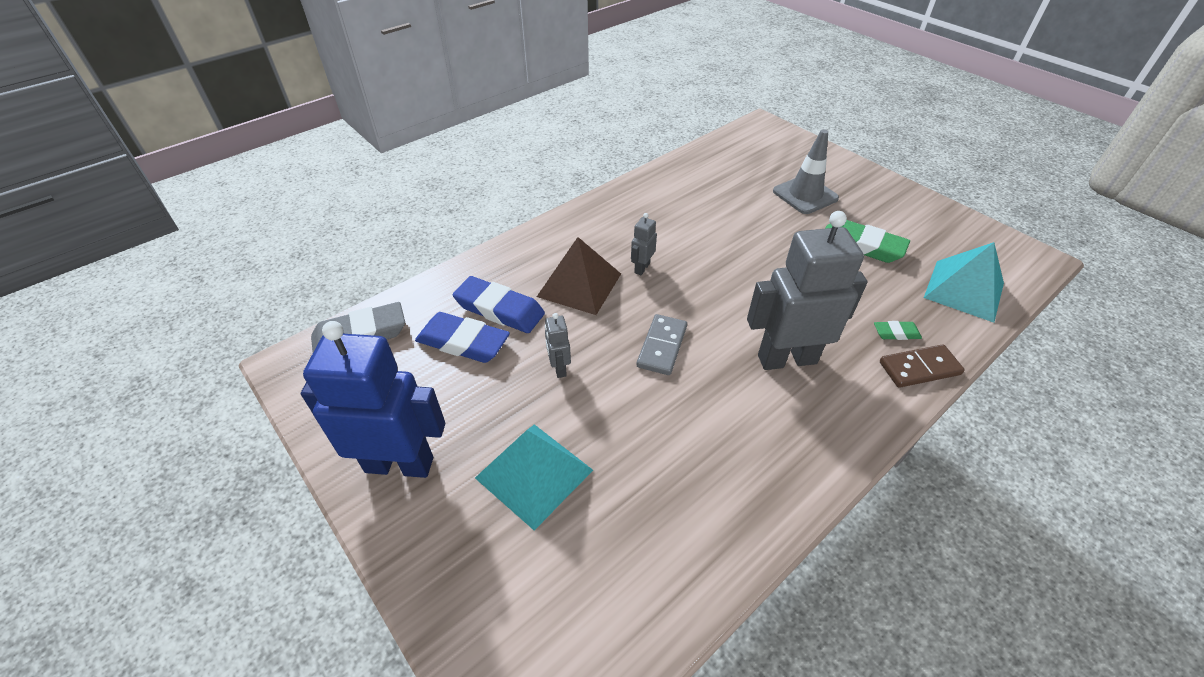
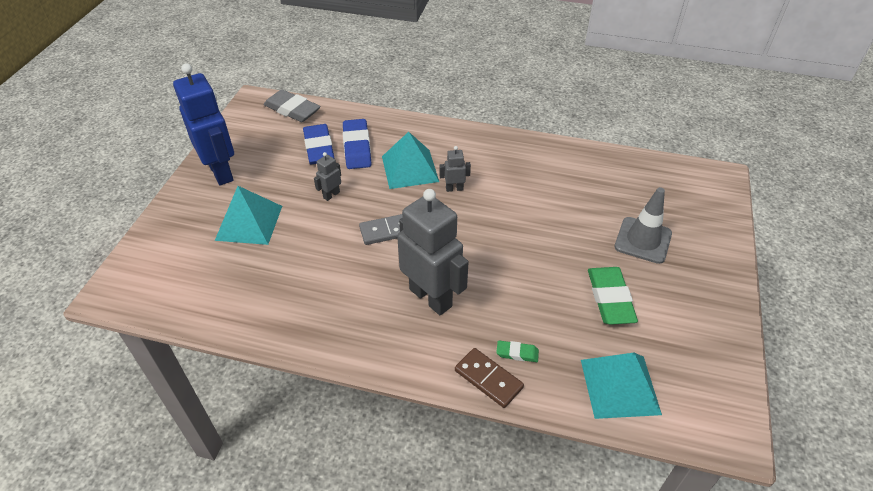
camera: 55 degrees right, 0 degrees up
(579, 285) = (410, 169): brown pyramid -> turquoise pyramid
(896, 333) = (517, 353): green eraser -> green eraser turned 45 degrees counterclockwise

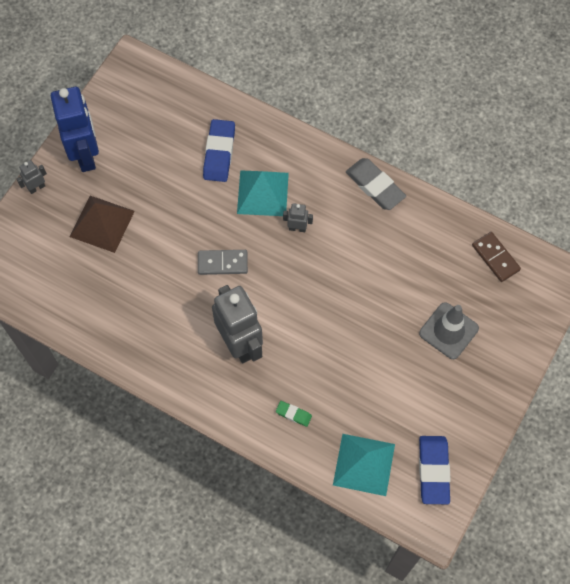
camera: 15 degrees right, 20 degrees up
(249, 223) = (102, 224): turquoise pyramid -> brown pyramid
(292, 110) = (167, 85): grey eraser -> grey eraser (375, 186)
(319, 148) = (182, 145): blue eraser -> blue eraser (433, 471)
(331, 195) = (181, 208): grey robot -> grey robot (37, 187)
(488, 379) = (262, 431): brown domino -> brown domino (495, 258)
(610, 298) = (391, 383): green eraser -> none

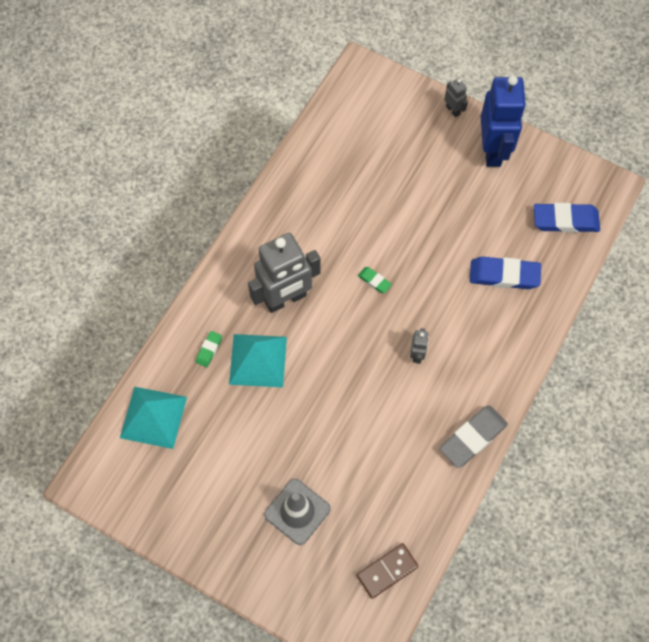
camera: 90 degrees right, 0 degrees up
(86, 155) = (493, 150): blue robot -> blue robot turned 75 degrees counterclockwise
(102, 224) = (415, 169): brown pyramid -> none
(222, 263) = (374, 281): grey domino -> green eraser
(262, 193) = (458, 319): turquoise pyramid -> turquoise pyramid (258, 360)
(433, 471) = (142, 487): blue eraser -> blue eraser (565, 220)

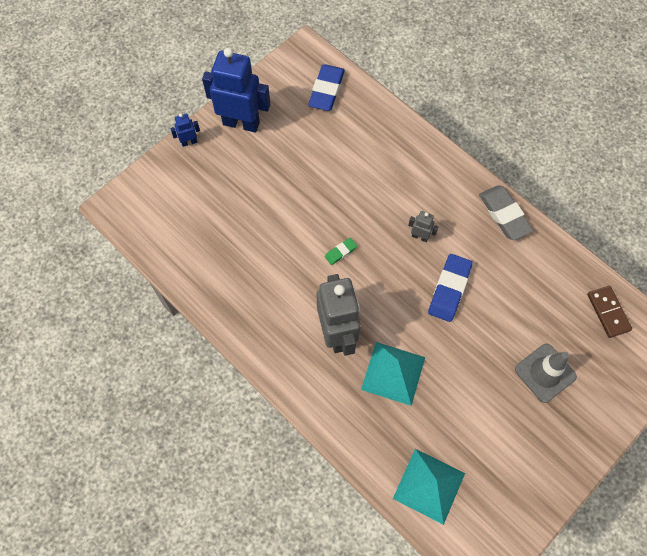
camera: 75 degrees left, 0 degrees up
(209, 350) = (371, 416): green eraser -> none
(453, 110) = (189, 142): grey robot -> blue robot
(504, 275) = (364, 149): blue eraser -> blue eraser (449, 289)

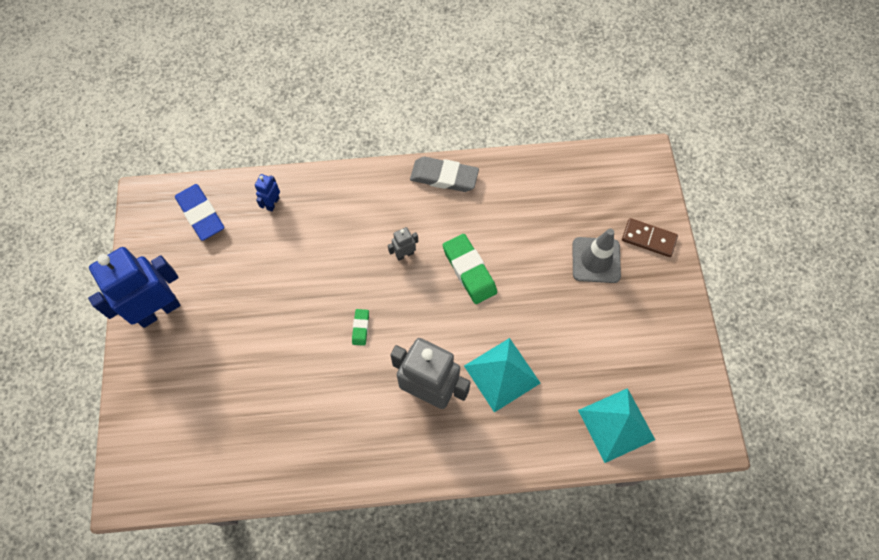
camera: 50 degrees left, 0 degrees up
(189, 142) = (130, 371): blue robot -> blue robot (272, 203)
(449, 289) = (469, 271): blue eraser -> green eraser
(608, 312) = (586, 175): brown domino -> brown domino (648, 239)

